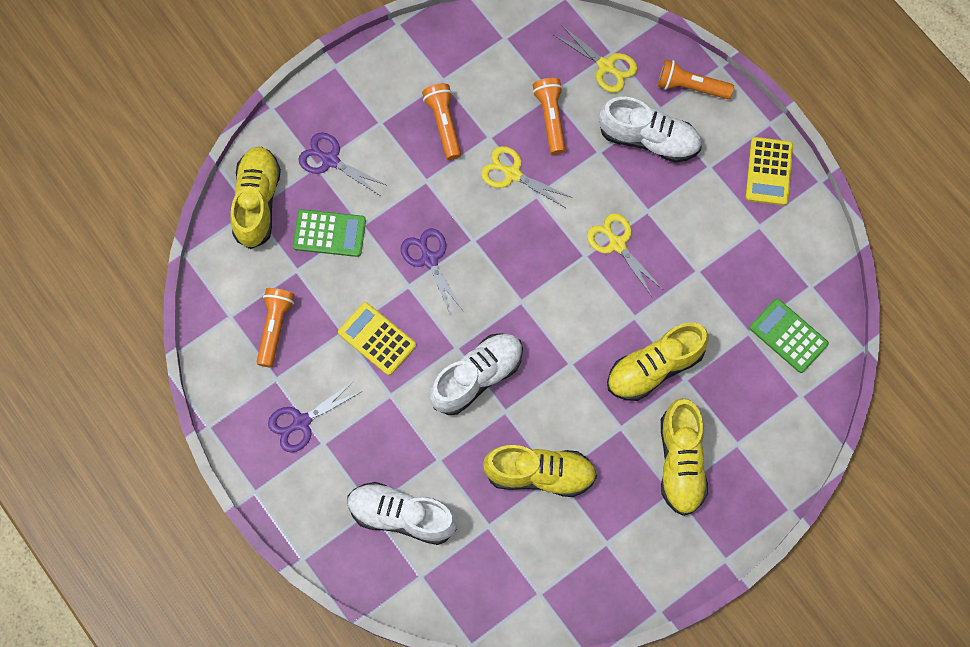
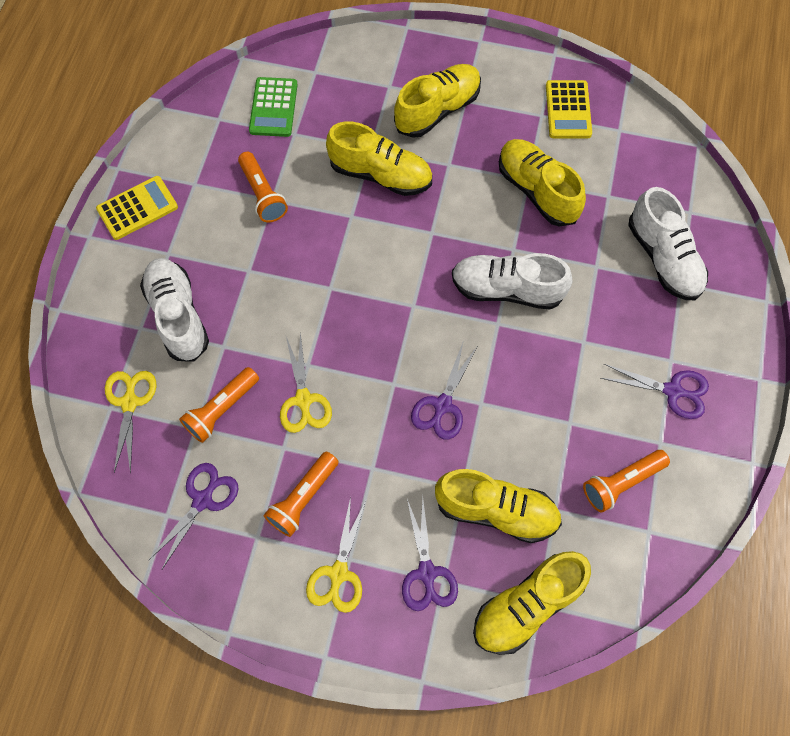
camera: 130 degrees left, 5 degrees down
(329, 233) = (496, 511): green calculator -> yellow shoe
(377, 339) = (549, 390): yellow calculator -> yellow calculator (568, 110)
(496, 65) = (203, 500): none -> purple scissors
(617, 244) = (299, 272): yellow scissors -> yellow scissors (338, 574)
(691, 86) = (98, 319): orange flashlight -> orange flashlight (262, 194)

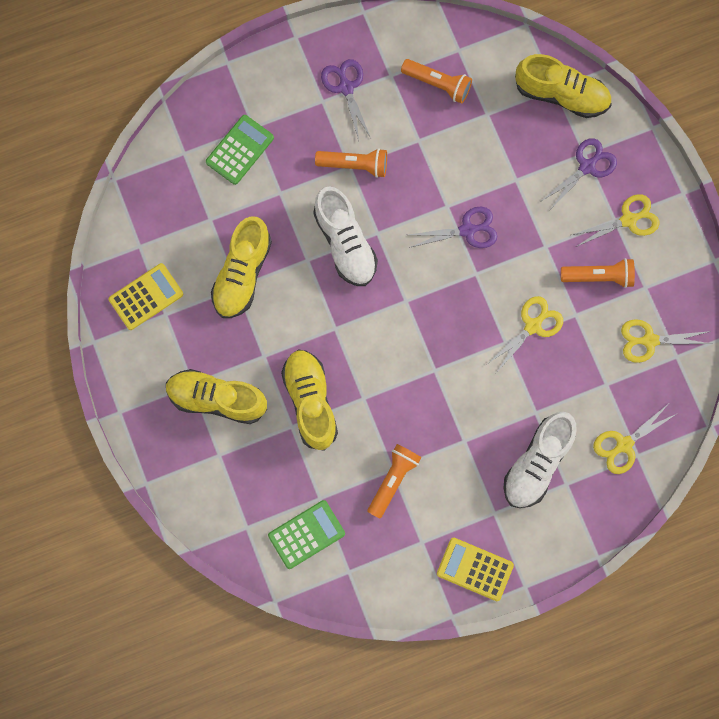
camera: 125 degrees left, 10 degrees up
(203, 500) = (649, 340): purple scissors -> yellow scissors
(222, 409) = (581, 376): orange flashlight -> orange flashlight (354, 165)
(496, 511) = (515, 149): yellow shoe -> none
(663, 258) = (240, 150): white shoe -> green calculator

